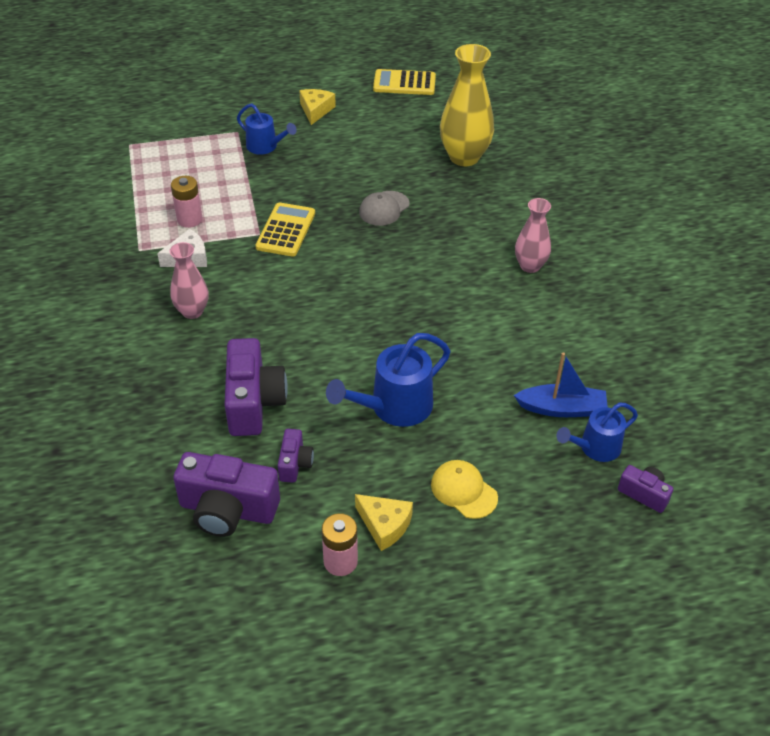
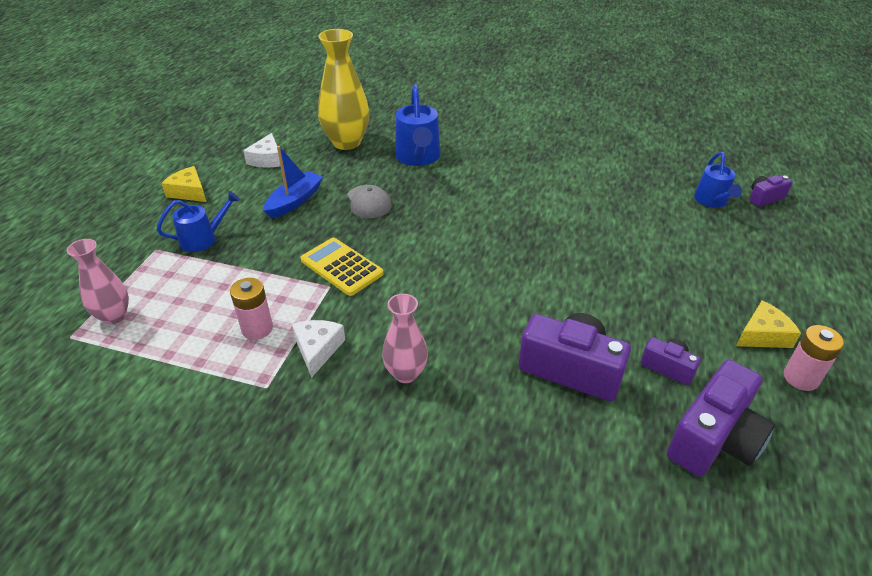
camera: 60 degrees left, 5 degrees down
(394, 407) = (623, 282): blue watering can -> blue watering can (418, 158)
(395, 126) = (267, 159): none -> white cheese
(404, 83) = (216, 136): yellow calculator -> none
(463, 491) = (736, 277): yellow cap -> none
(530, 266) = (502, 160): pink vase -> pink vase (114, 316)
(562, 408) = (665, 200): blue boat -> blue boat (295, 201)

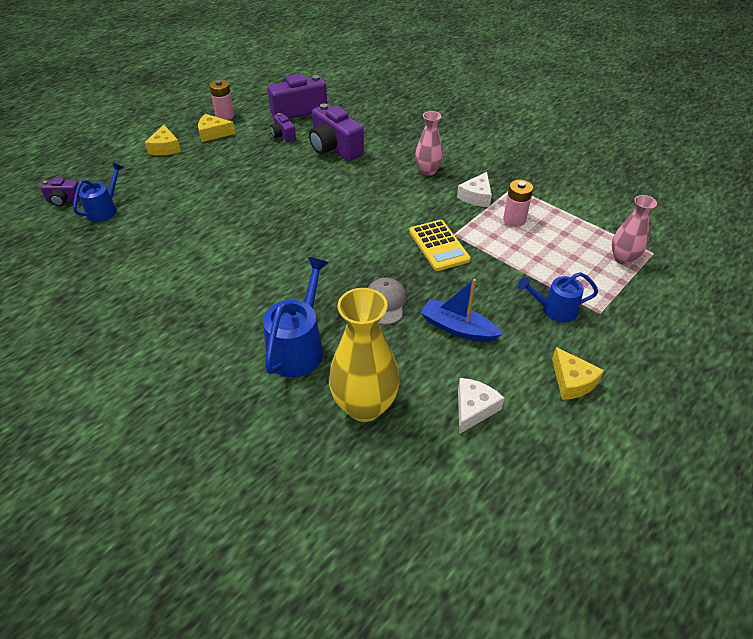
camera: 155 degrees left, 5 degrees up
(295, 201) = (457, 328): blue boat -> blue boat turned 60 degrees clockwise
(781, 289) = (165, 148): none -> yellow cheese

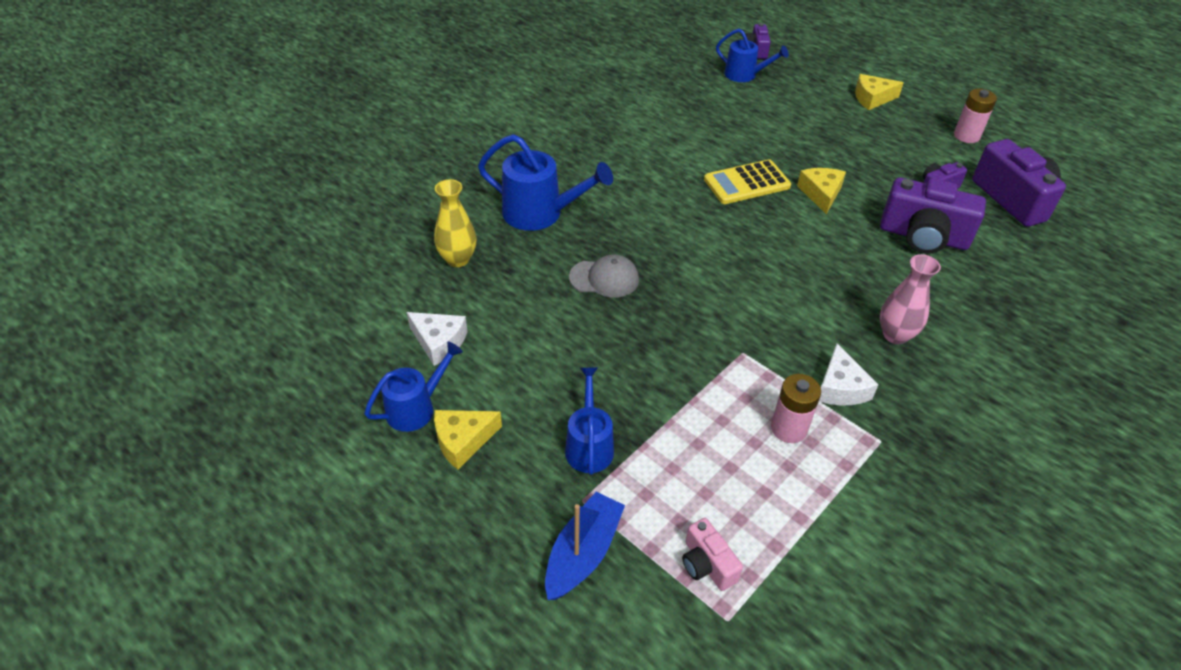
camera: 90 degrees right, 0 degrees up
(213, 133) = (918, 130): yellow cheese -> yellow cheese (821, 194)
(334, 148) = (923, 237): purple camera -> purple camera turned 120 degrees counterclockwise
(364, 406) = (458, 259): yellow vase -> yellow vase, size x0.60
(438, 246) = (715, 334): yellow calculator -> yellow calculator (746, 183)
(457, 328) = (560, 340): blue boat -> blue boat (583, 553)
(476, 196) = (840, 387): white cheese -> white cheese turned 120 degrees counterclockwise
(549, 416) = (416, 408): none -> blue watering can
(623, 258) = (707, 564): pink vase -> pink camera

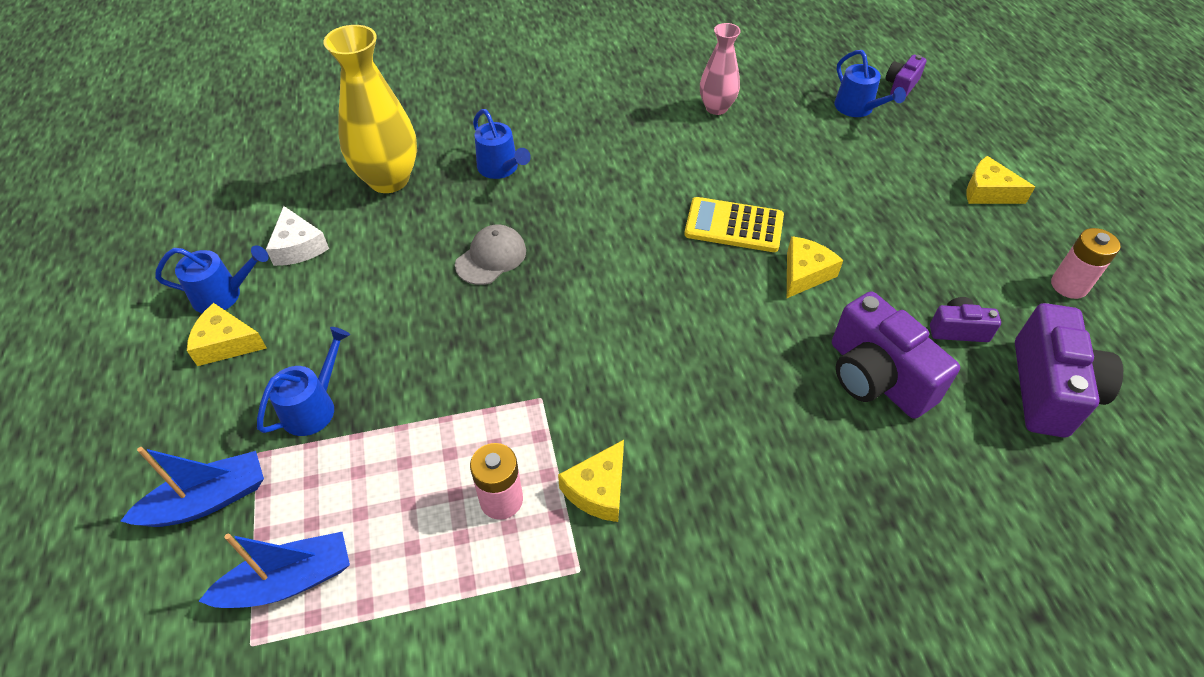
camera: 35 degrees right, 5 degrees up
(458, 259) = (389, 179): yellow vase -> yellow vase, size x1.68
(541, 213) = (501, 169): blue watering can -> blue watering can, size x0.65
(604, 278) = (491, 257): grey cap -> grey cap turned 90 degrees counterclockwise
(707, 564) = (289, 581): pink camera -> blue boat
(840, 387) = (598, 490): white cheese -> yellow cheese
(895, 335) = (720, 468): pink vase -> pink vase (716, 108)

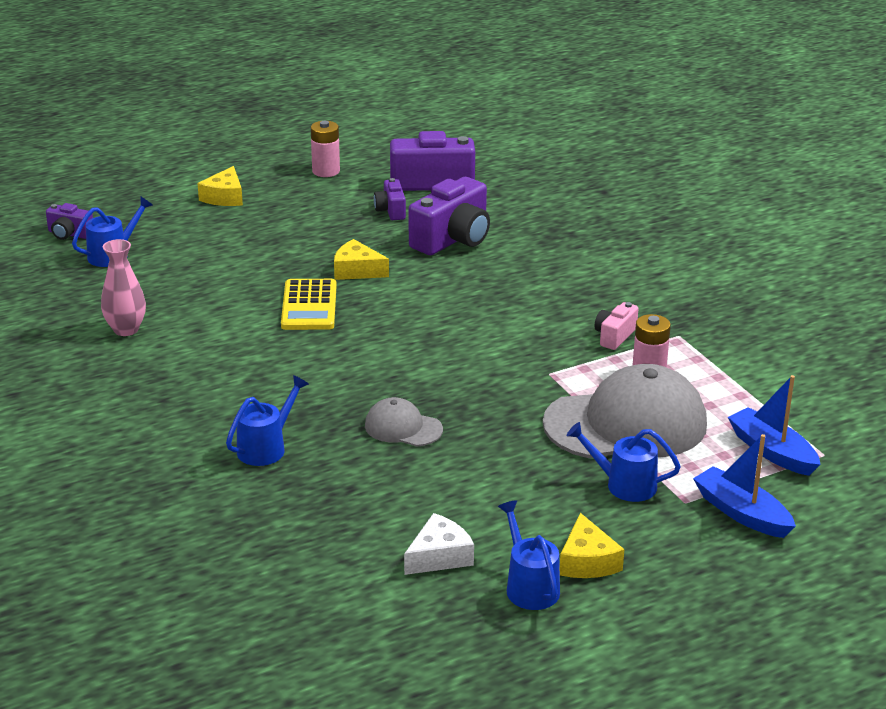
camera: 105 degrees left, 20 degrees down
(389, 179) = (308, 521): yellow vase -> none
(414, 442) = (626, 424): none -> grey cap
(598, 490) = (614, 336): yellow cheese -> pink camera

